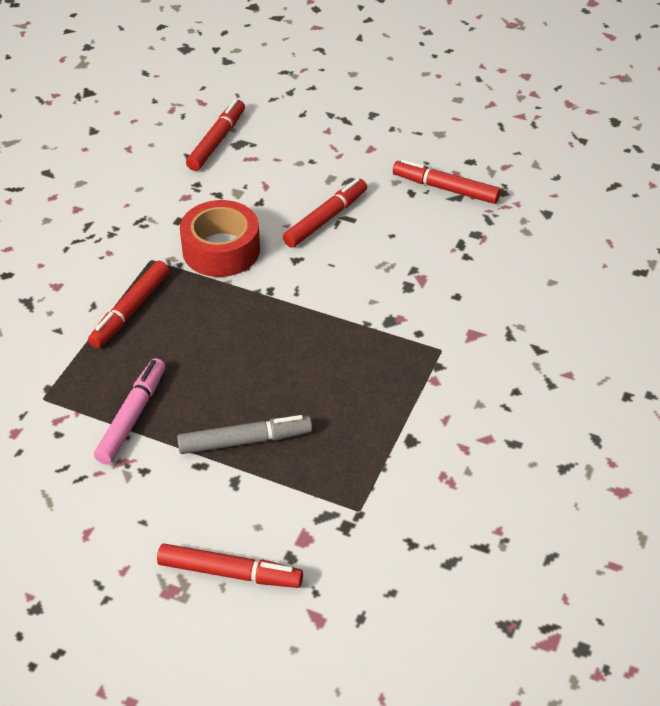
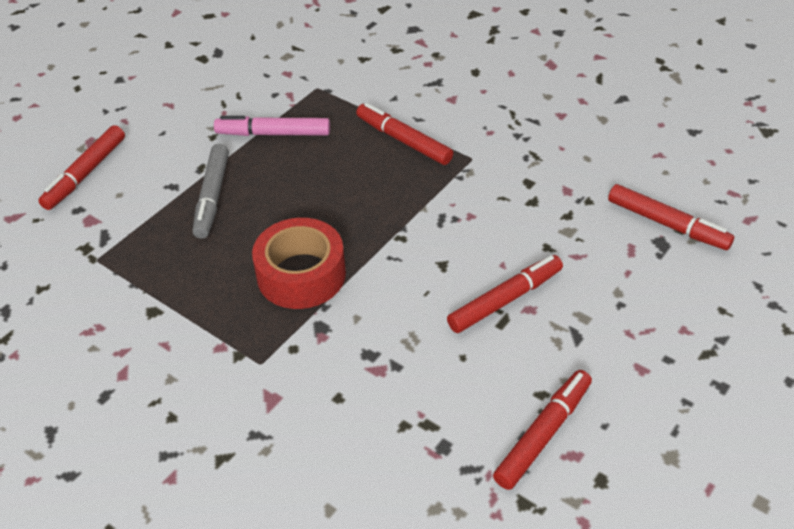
camera: 105 degrees right, 0 degrees up
(132, 416) = (273, 133): pink marker -> pink marker turned 150 degrees clockwise
(221, 250) = (473, 208): red tape -> red tape (301, 275)
(326, 219) = (505, 300): red marker -> red marker turned 90 degrees counterclockwise

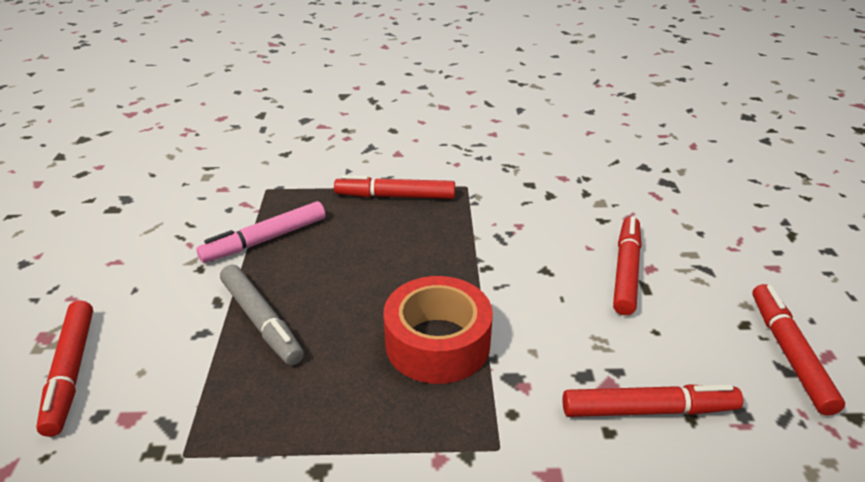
camera: 40 degrees left, 10 degrees down
(667, 224) = (654, 169): red marker -> red marker (648, 410)

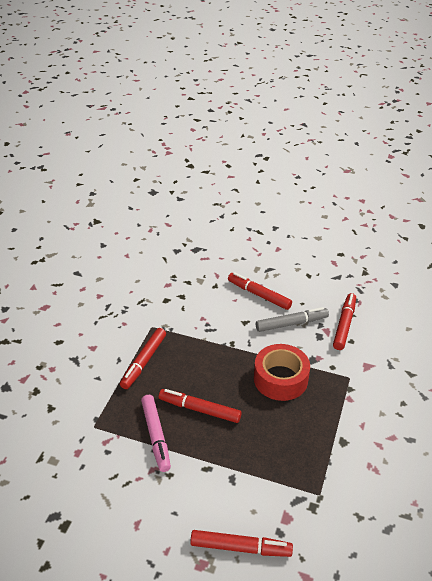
camera: 70 degrees left, 5 degrees up
(261, 321) = (234, 449): grey marker -> grey marker (291, 323)
(789, 353) = (329, 272): red marker -> red marker (199, 409)

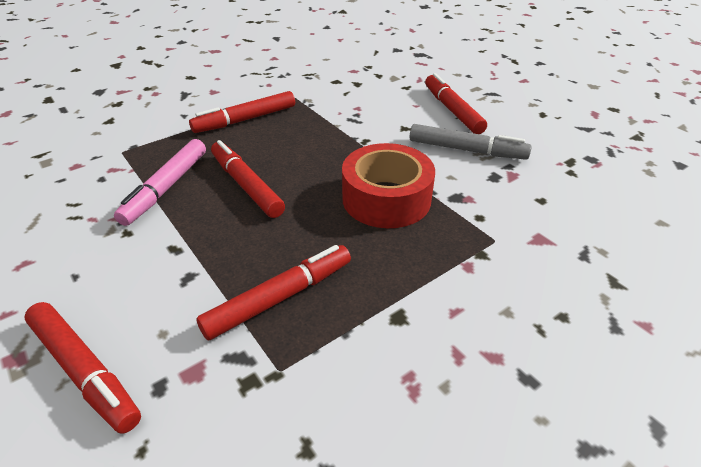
camera: 35 degrees right, 0 degrees up
(344, 325) = (547, 178): red marker -> red marker (280, 298)

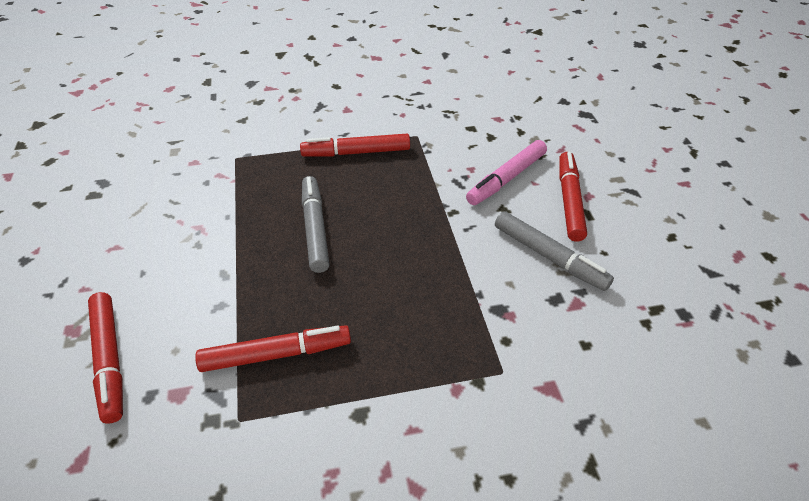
camera: 25 degrees right, 5 degrees up
(166, 188) = (249, 209): pink marker -> pink marker (506, 179)
(246, 185) = (315, 228): red marker -> grey marker
(386, 199) = (429, 287): red tape -> none

